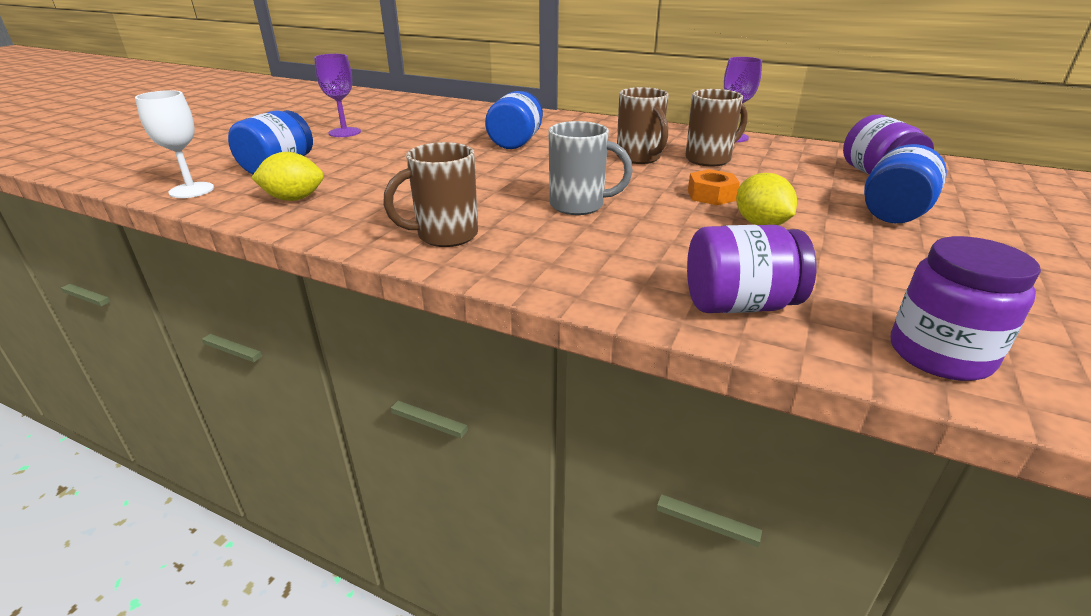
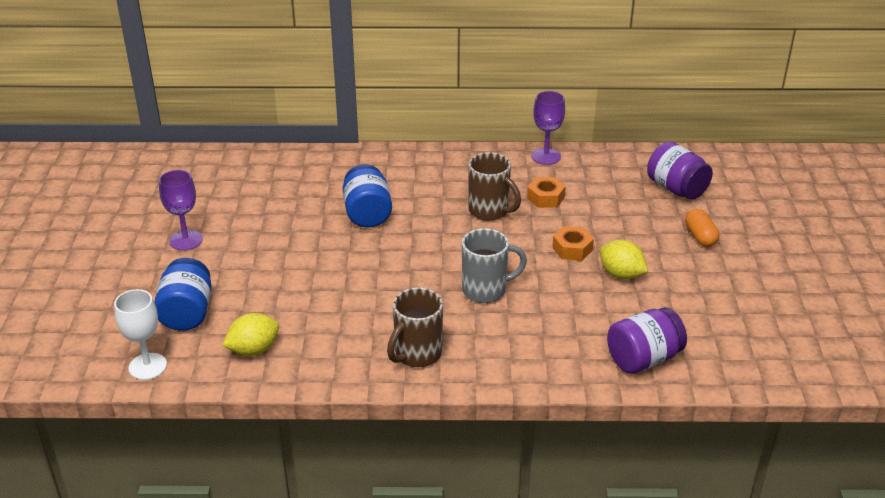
camera: 25 degrees left, 5 degrees up
(709, 159) = (545, 198): brown mug -> orange nut
(893, 214) = (700, 236): blue jar -> orange capsule
(939, 354) = (756, 363): purple jar -> none

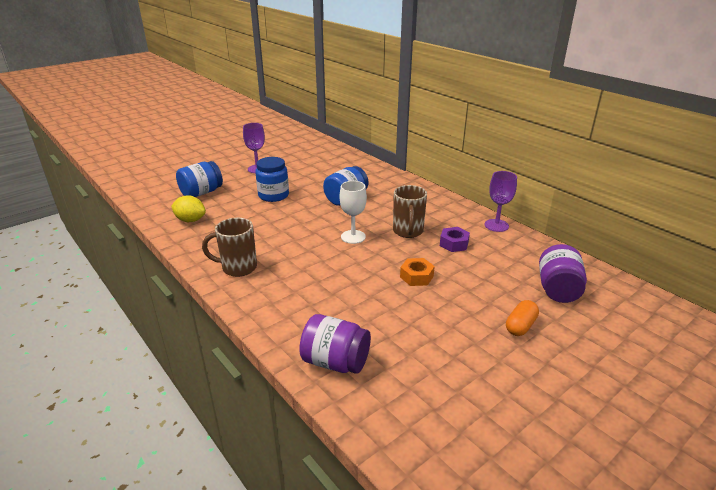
camera: 50 degrees right, 5 degrees down
(148, 366) = (150, 202): white goblet -> white goblet (353, 237)
(282, 259) = (273, 195): none -> blue jar
(486, 290) = (328, 264): grey mug -> none
(545, 198) = (454, 244): orange nut -> purple nut
(621, 274) = (419, 309): yellow lemon -> none

